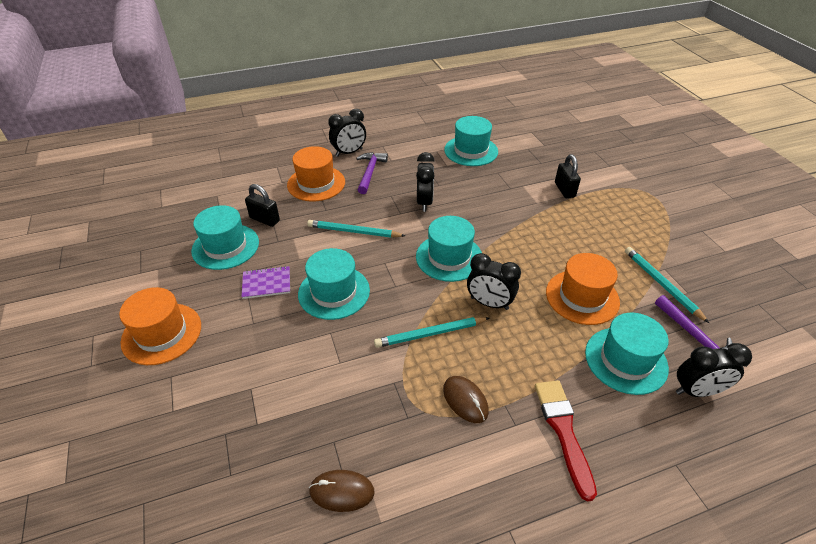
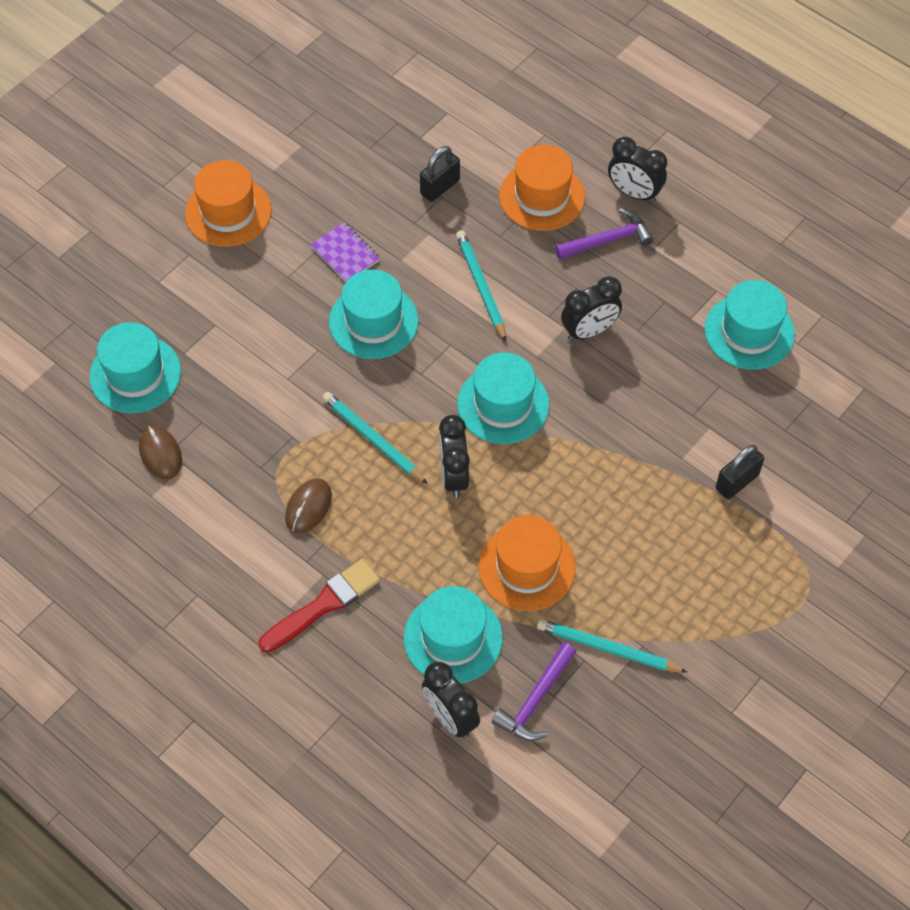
camera: 60 degrees right, 15 degrees up
(225, 246) = (372, 180): turquoise hat -> turquoise hat (135, 374)
(265, 219) = (440, 187): black padlock -> black padlock turned 45 degrees clockwise
(662, 284) = (608, 648): turquoise pencil -> turquoise pencil turned 105 degrees counterclockwise

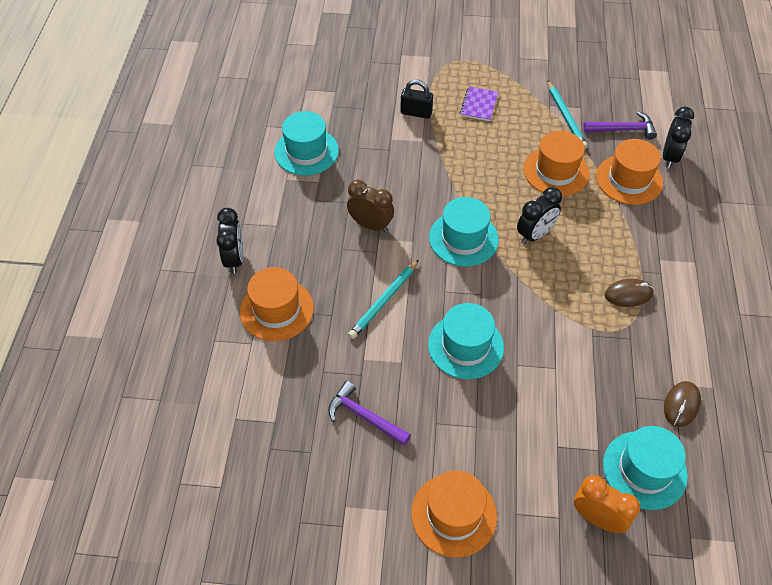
camera: 125 degrees left, 5 degrees down
(132, 308) = (597, 518): none -> orange clock
(323, 605) = (676, 247): red brush -> none
(345, 254) = (425, 401): purple notebook -> purple notebook (479, 105)
(373, 439) = (551, 290): turquoise pencil -> none
(440, 187) = (315, 378): black padlock -> none
(453, 638) = (629, 179): turquoise hat -> orange hat
(589, 331) = (370, 225): black clock -> brown clock
(608, 240) = (288, 252): purple hammer -> purple hammer (364, 416)

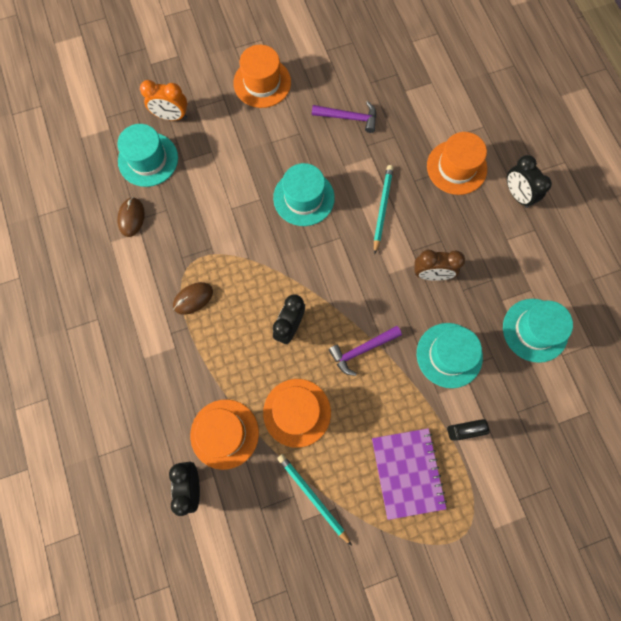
camera: 155 degrees right, 20 degrees up
(463, 238) = (348, 295): turquoise hat -> turquoise hat (449, 355)
(479, 105) = (407, 472): purple notebook -> purple notebook, size x1.70
(623, 130) = (248, 505): purple hammer -> purple hammer (362, 350)

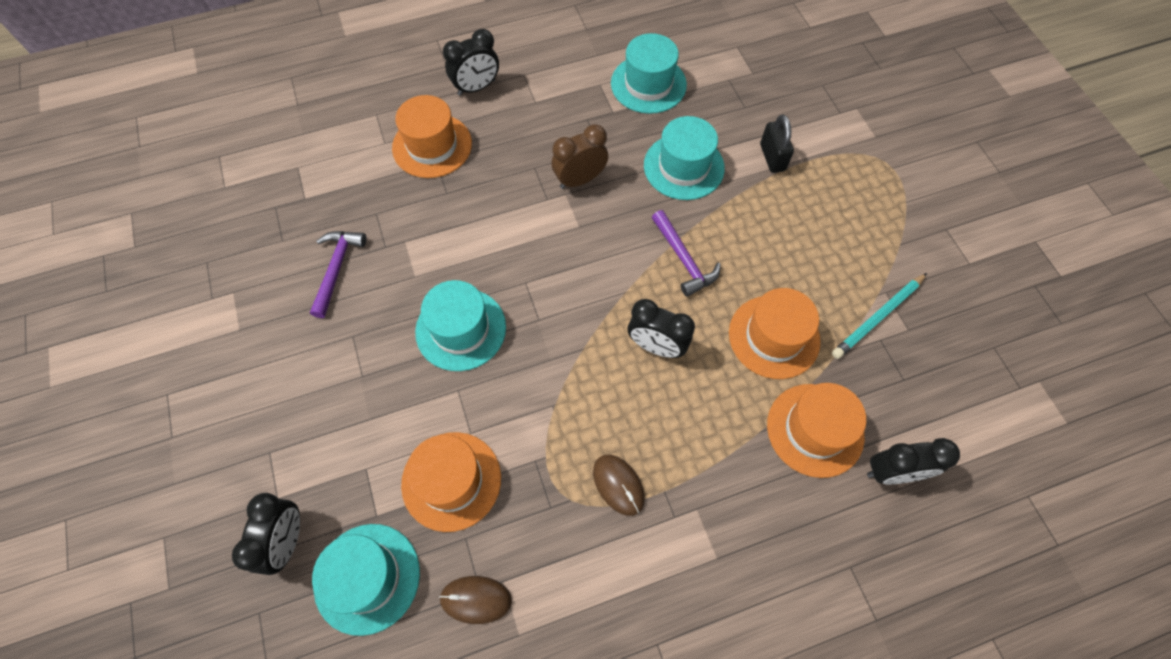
camera: 90 degrees left, 10 degrees down
(171, 116) = (287, 541): orange clock -> black clock
(262, 83) = (251, 391): orange hat -> orange hat (451, 481)
(382, 208) = (485, 231): turquoise pencil -> none
(407, 472) = (830, 215): purple notebook -> none
(431, 274) = (580, 180): brown clock -> brown clock turned 120 degrees counterclockwise

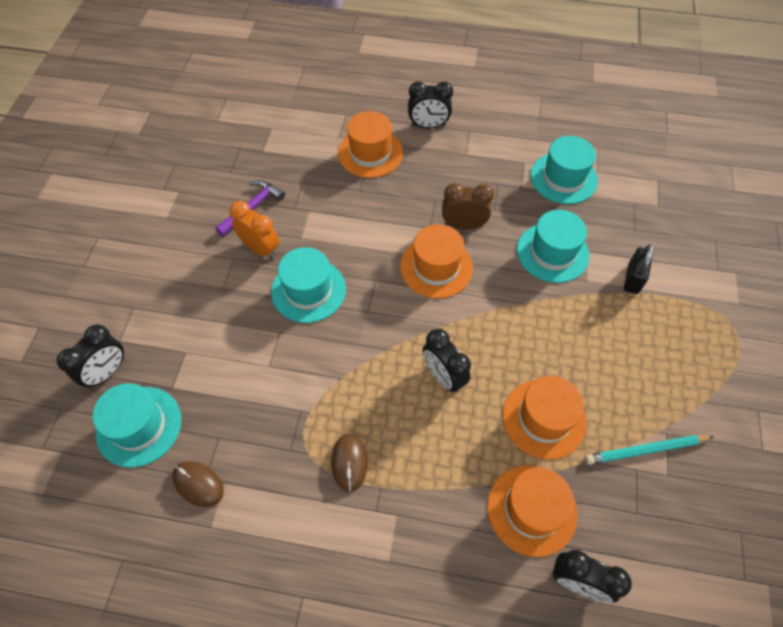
camera: 30 degrees right, 5 degrees down
(377, 310) = (260, 249): none -> orange clock
(451, 481) = (235, 392): orange hat -> orange hat (436, 267)
(683, 259) = (507, 322): purple hammer -> none

